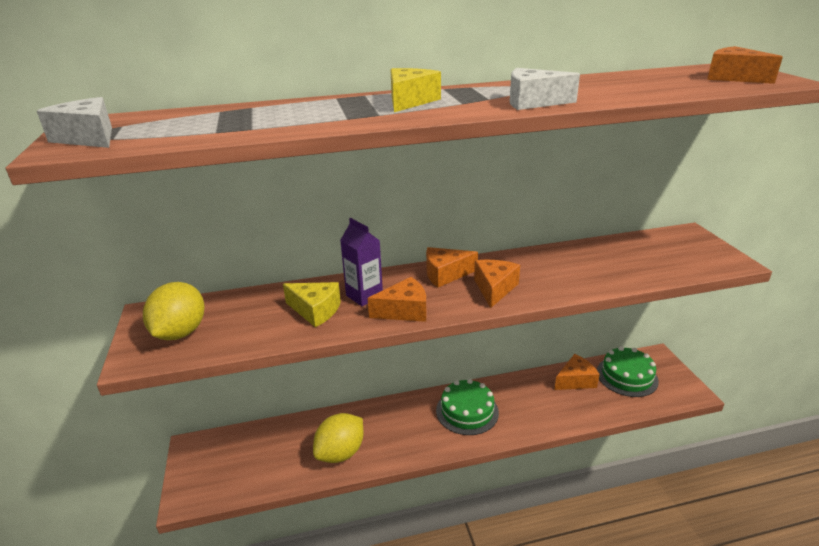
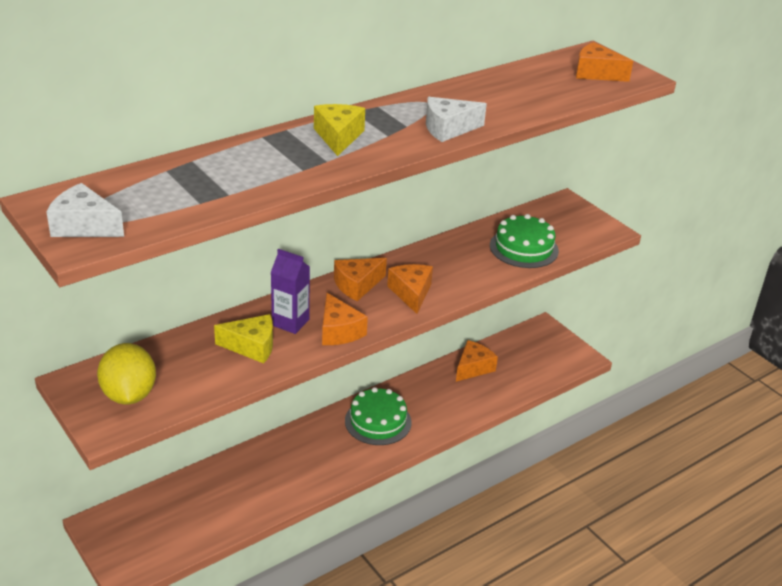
camera: 25 degrees left, 5 degrees up
(340, 453) = (267, 490): yellow lemon -> none
(404, 311) = (339, 331): orange cheese -> orange cheese turned 105 degrees clockwise
(627, 376) = (520, 353): green cake -> green cake (524, 248)

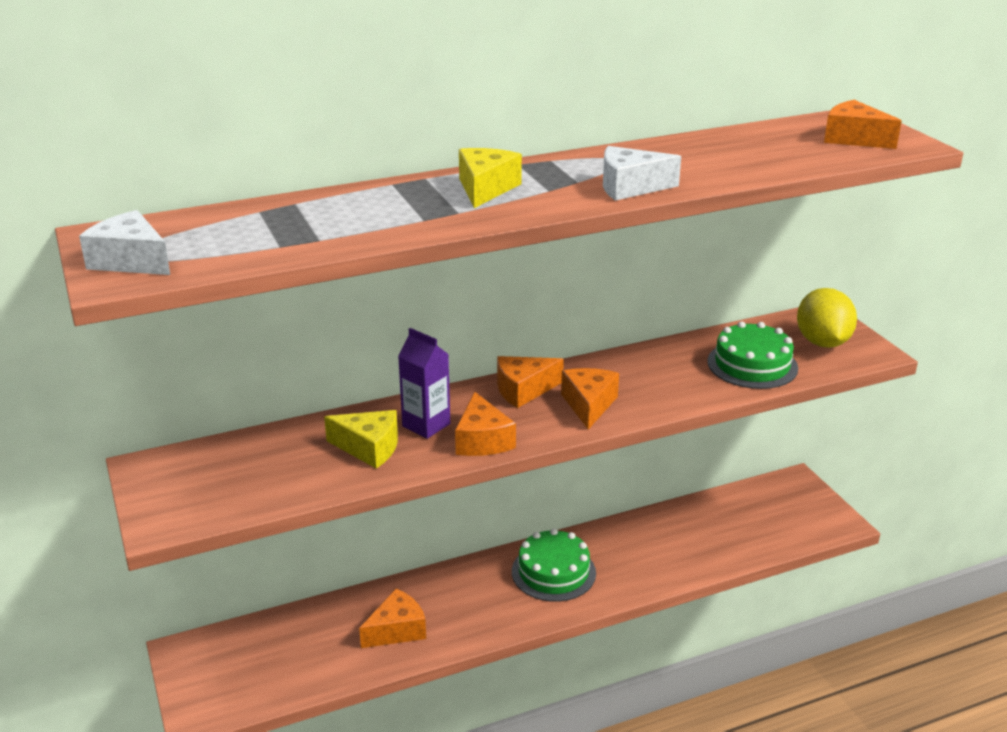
camera: 15 degrees right, 5 degrees down
(129, 395) = (203, 488): yellow lemon -> yellow lemon (822, 342)
(473, 368) = (692, 521): orange cheese -> orange cheese (397, 630)

